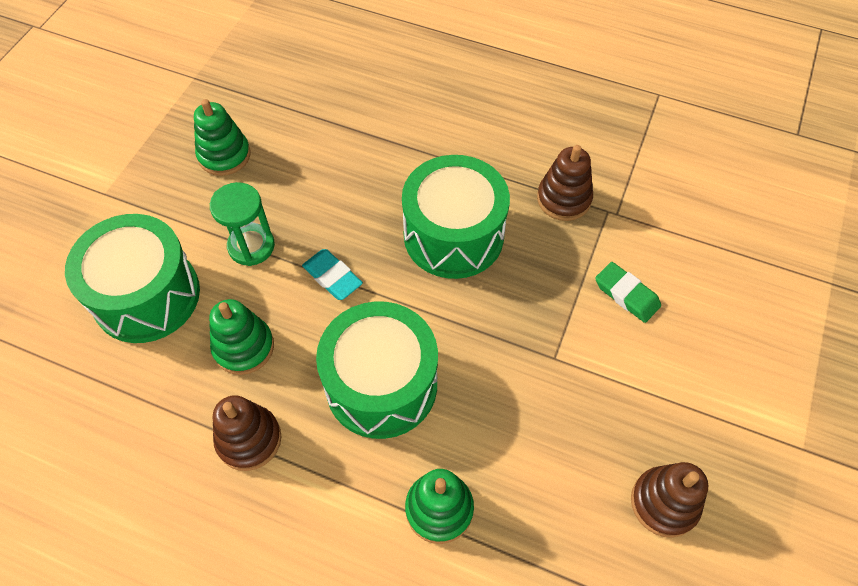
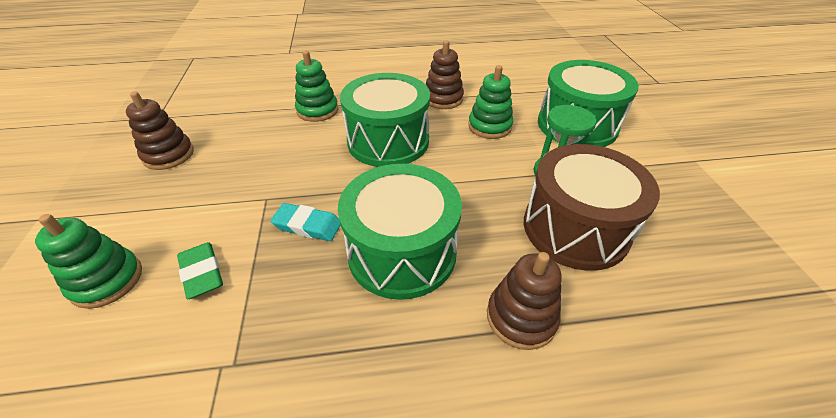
camera: 150 degrees right, 15 degrees down
(224, 155) = (669, 225): green stacking toy -> green stacking toy (107, 280)
(298, 188) = (575, 228): none -> brown drum
(332, 277) = (475, 179): turquoise eraser -> turquoise eraser (308, 225)
(563, 199) = (297, 352): brown stacking toy -> brown stacking toy (521, 317)
(626, 294) = (202, 273): green eraser -> green eraser turned 45 degrees clockwise

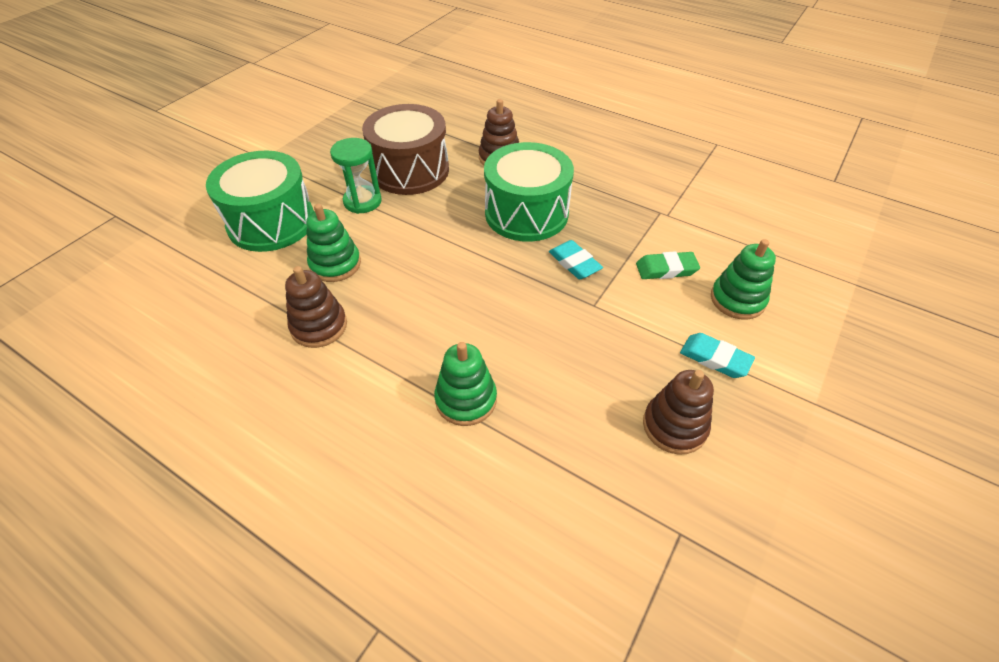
camera: 140 degrees left, 5 degrees up
(136, 210) = (715, 358): none -> turquoise eraser
(202, 273) = (666, 269): green eraser -> green eraser turned 75 degrees clockwise
(388, 141) = (440, 304): green drum -> none

